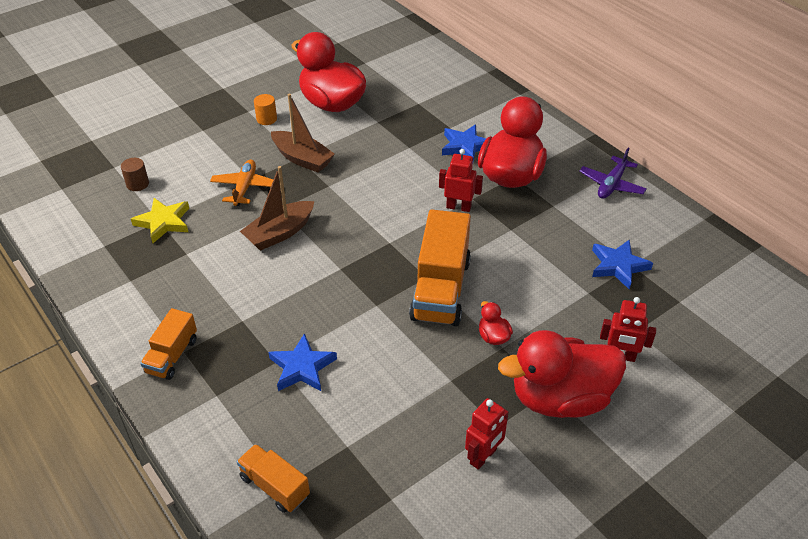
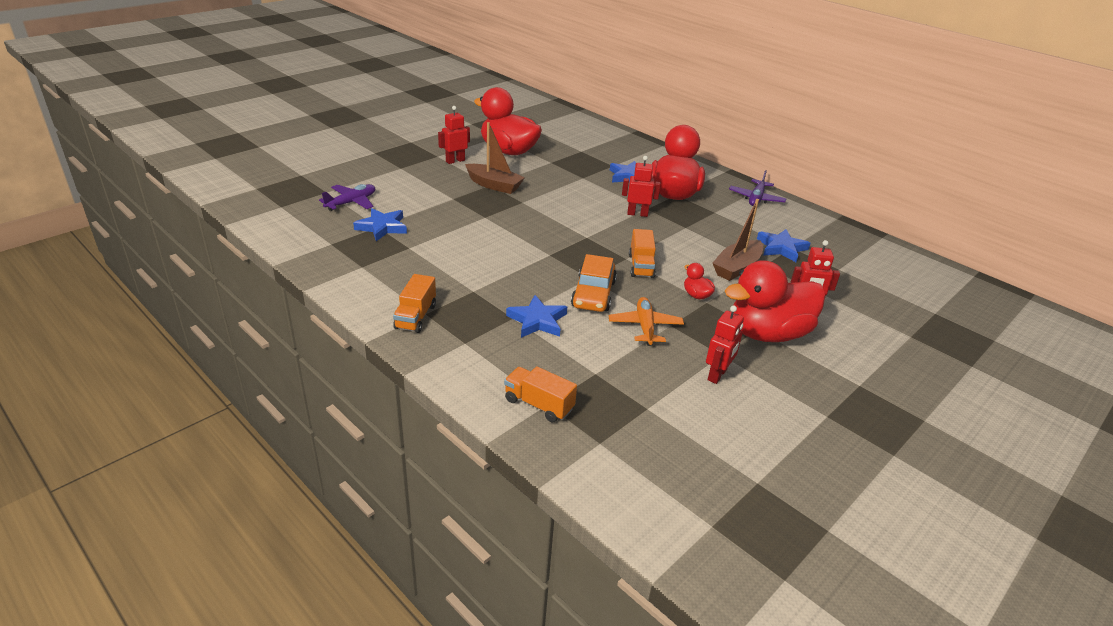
camera: 10 degrees left, 10 degrees down
(137, 184) = (351, 203): brown cylinder -> purple plane
(163, 222) = (382, 227): yellow star -> blue star
(245, 188) = (449, 204): orange plane -> orange plane (645, 327)
(266, 119) = (455, 161): orange cylinder -> red robot
(279, 233) = (489, 232): brown boat -> brown boat (737, 268)
(374, 330) = (593, 294): none -> orange car
(441, 289) = (641, 266): orange truck -> orange truck, size x0.55

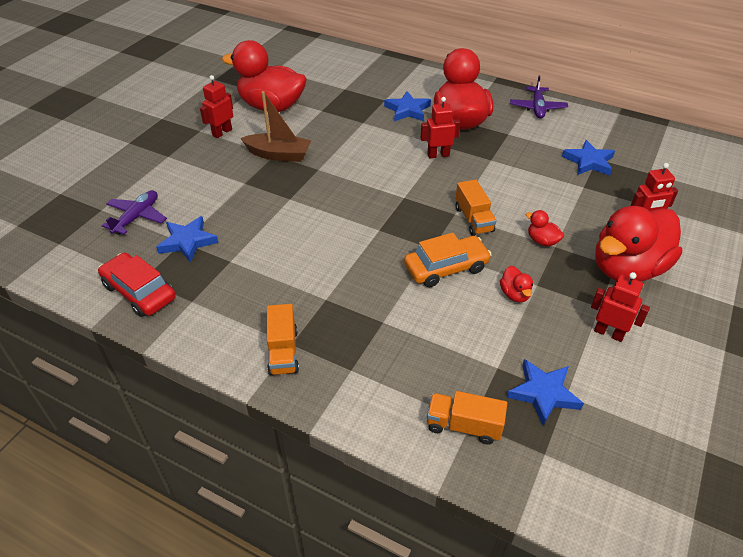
camera: 15 degrees left, 10 degrees up
(324, 251) = (139, 292): none -> red car
(537, 321) = (409, 318): blue star -> blue star (543, 393)
(593, 294) = (446, 268): orange car -> orange car turned 105 degrees counterclockwise
(645, 327) = (515, 294): orange plane -> red duck
(717, 375) = (608, 333): red robot -> red robot turned 75 degrees counterclockwise
(737, 268) = (561, 196): brown boat -> none

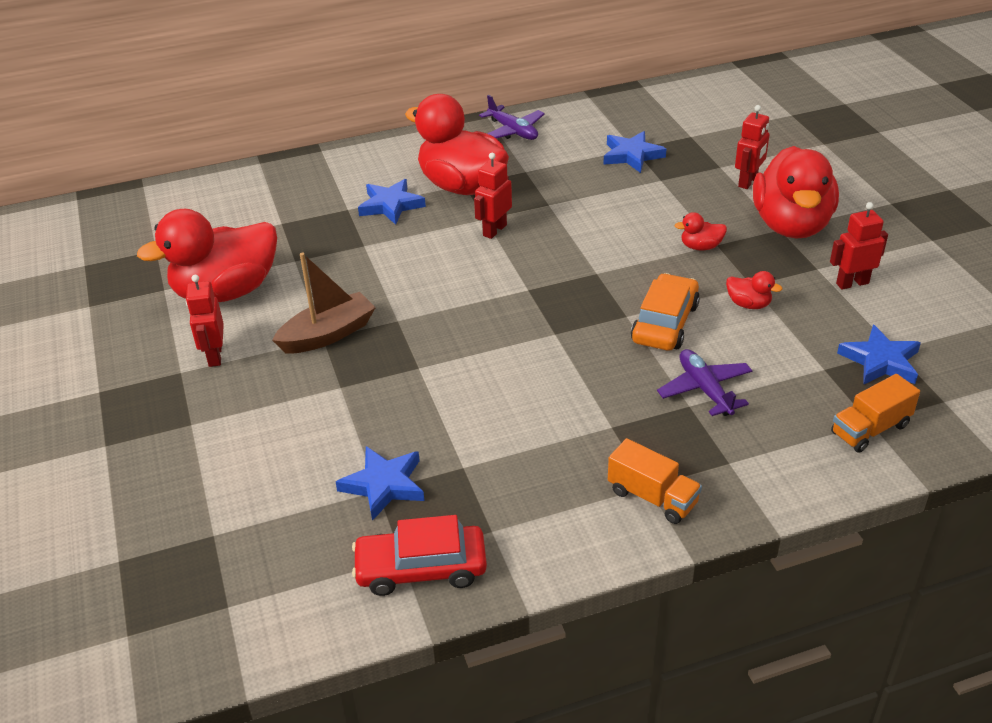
camera: 45 degrees left, 5 degrees down
(137, 217) = (276, 508): purple plane -> purple plane (705, 389)
(473, 219) = (620, 267): orange truck -> none

